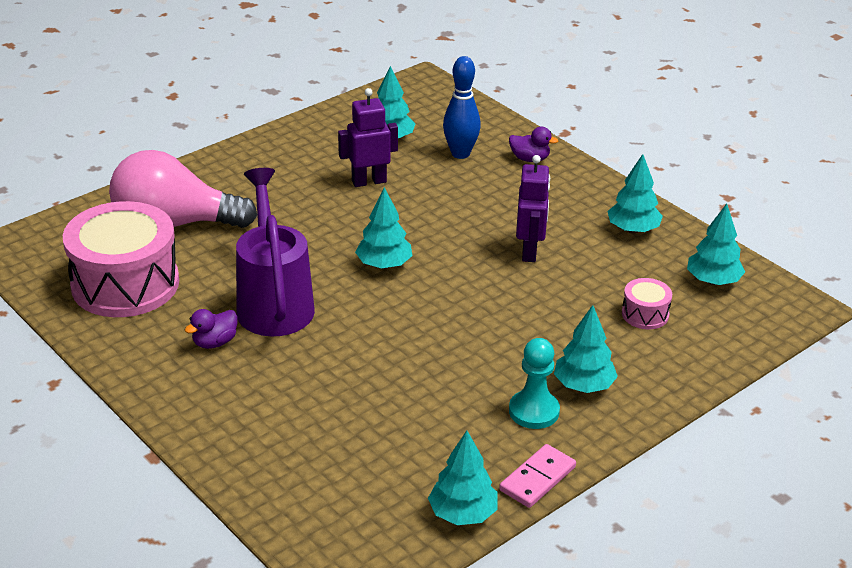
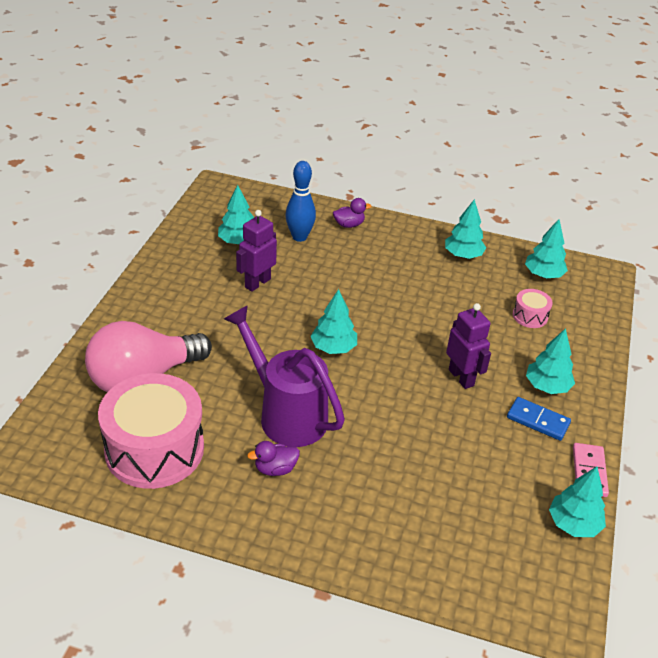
camera: 35 degrees left, 5 degrees up
(214, 342) = (275, 469): purple duck -> purple duck turned 60 degrees clockwise
(530, 252) = (417, 297): purple robot -> purple robot (461, 377)
(534, 411) = (538, 421): turquoise pawn -> blue domino

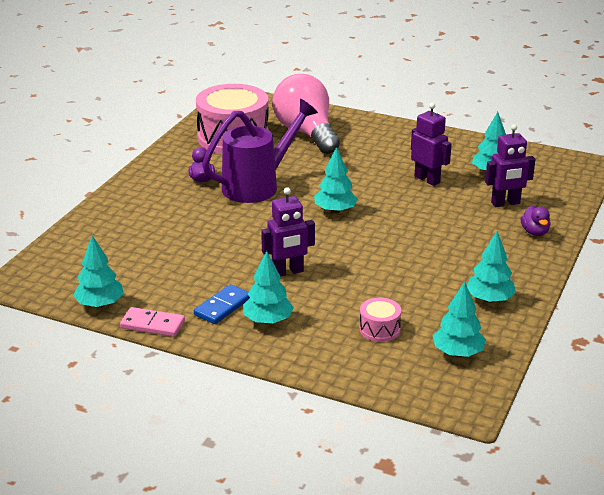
camera: 100 degrees right, 10 degrees down
(299, 237) = (505, 203): blue bowling pin -> purple robot

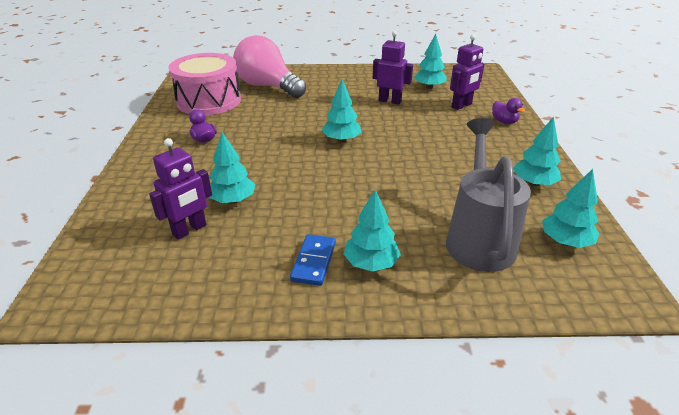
camera: 25 degrees left, 5 degrees up
(100, 304) = (173, 302): turquoise tree -> turquoise tree (233, 200)
(152, 324) = (252, 309): pink domino -> none
(257, 186) = (258, 134): purple watering can -> none
(288, 272) = (348, 205): purple robot -> purple robot (189, 230)
(379, 329) = (479, 239): pink drum -> grey watering can

